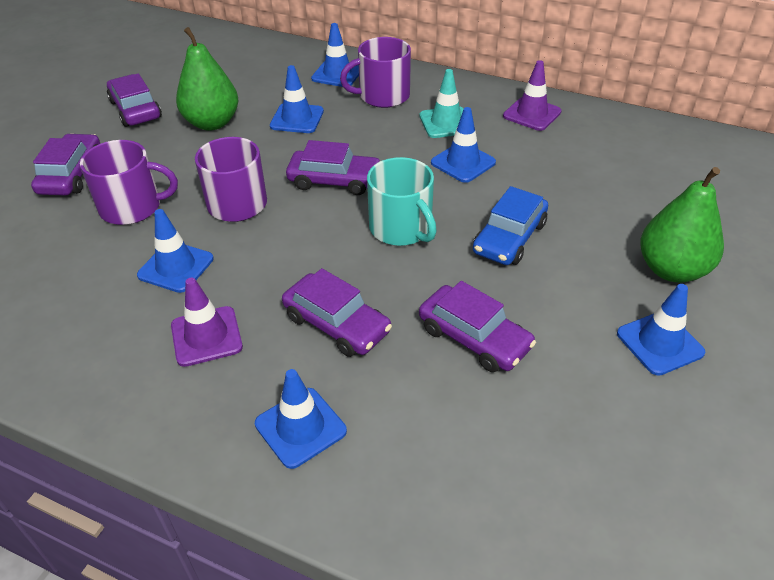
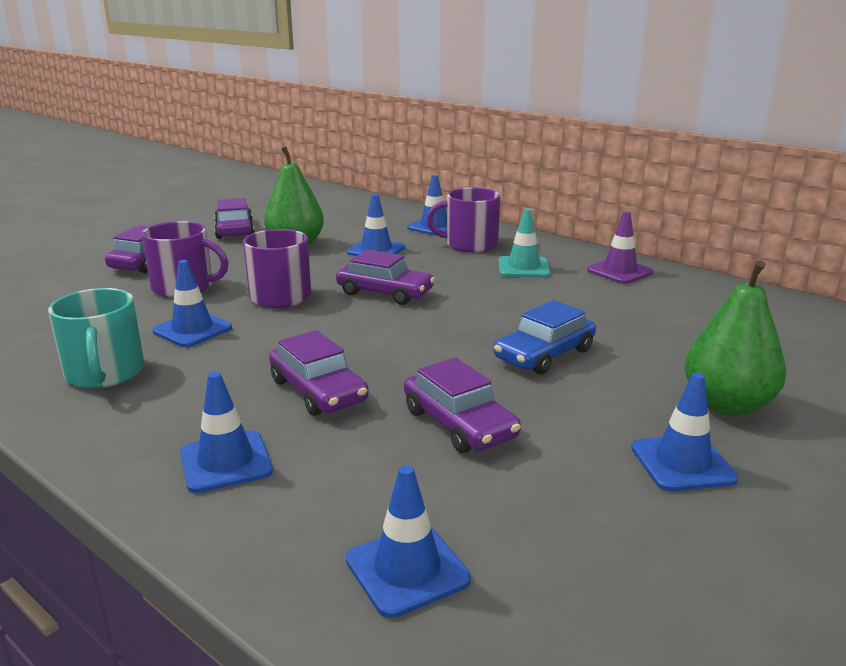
camera: 15 degrees right, 20 degrees down
(206, 336) = (184, 380): purple traffic cone -> none
(401, 228) = (431, 333): turquoise mug -> turquoise mug (105, 373)
(463, 162) = (525, 296): blue traffic cone -> blue traffic cone (407, 569)

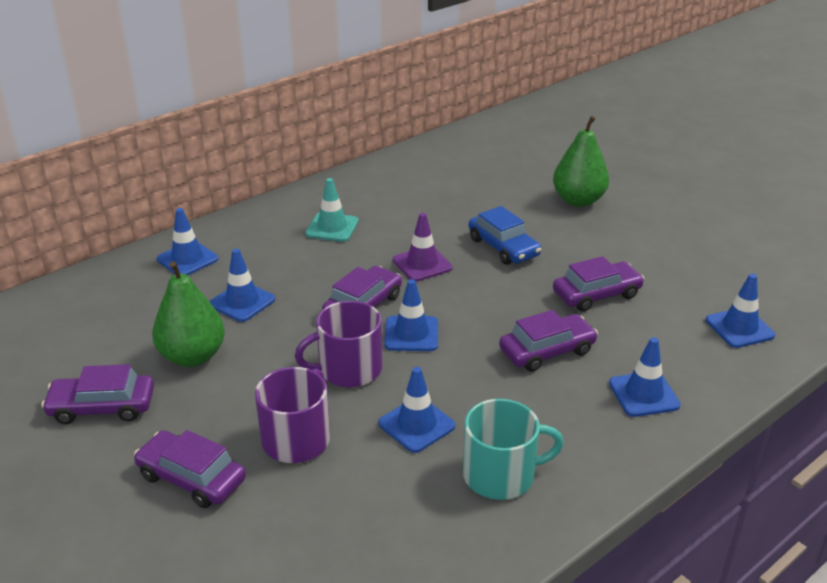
camera: 80 degrees left, 10 degrees up
(470, 244) = (255, 245): purple mug -> none
(619, 271) = (360, 187): purple traffic cone -> purple traffic cone (422, 264)
(682, 463) = (639, 229): blue traffic cone -> blue traffic cone (411, 334)

